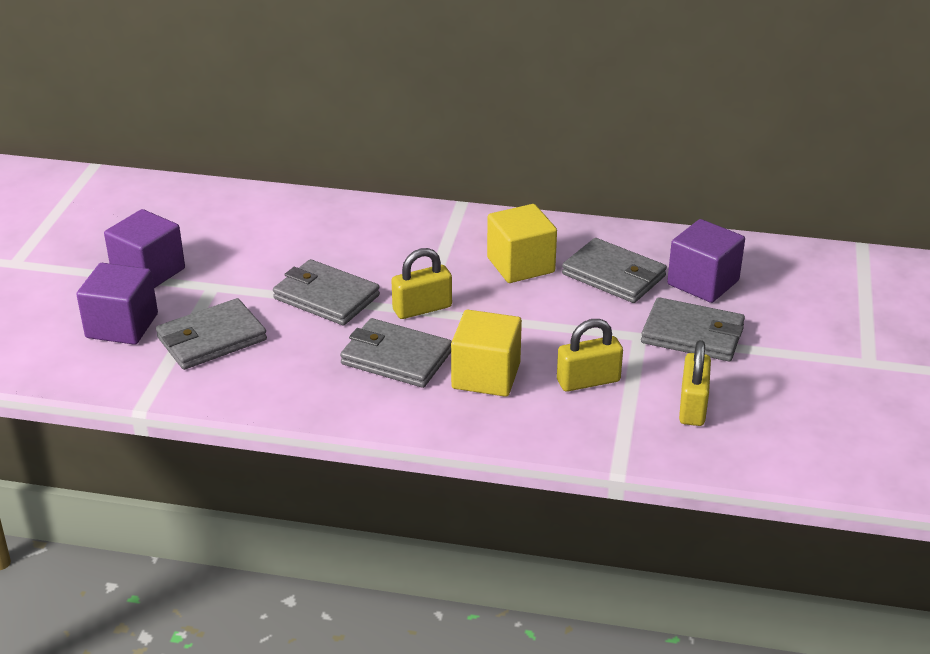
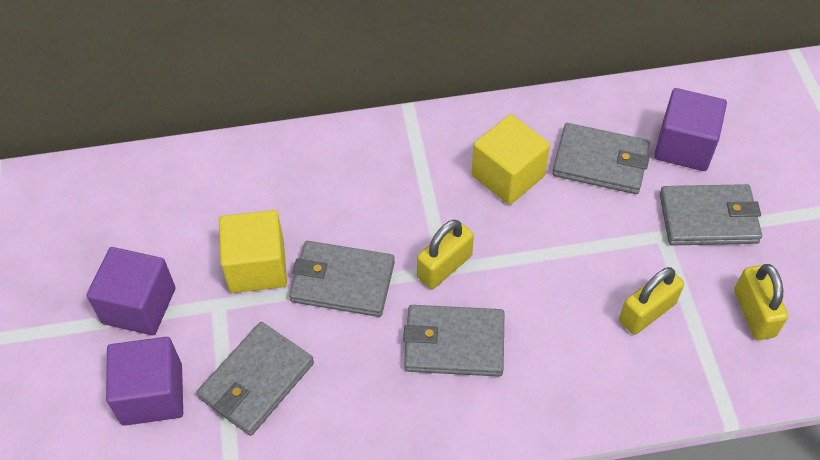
camera: 20 degrees left, 20 degrees up
(486, 376) = (551, 338): yellow cube -> yellow cube (257, 266)

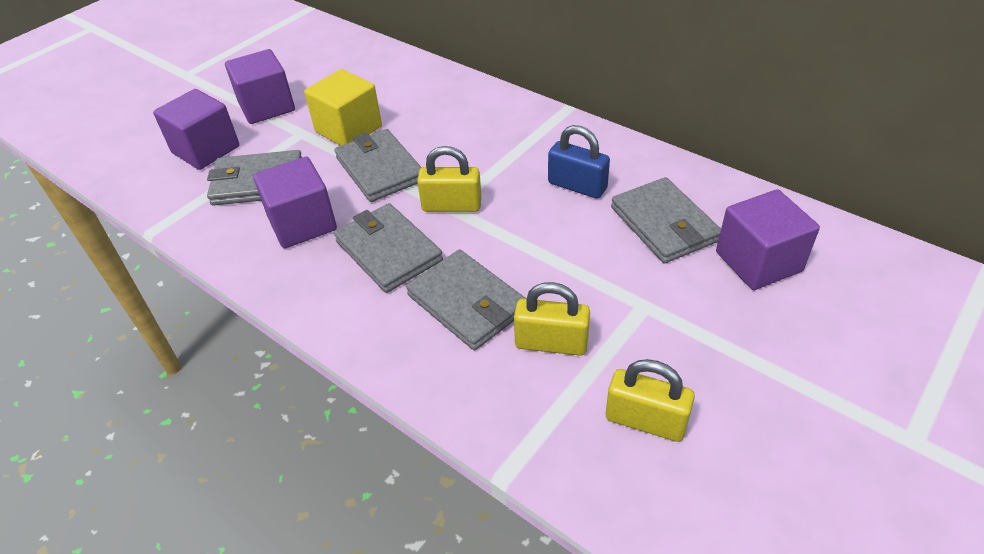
camera: 50 degrees right, 10 degrees down
(354, 381) = (302, 223): none -> purple cube
(508, 175) = (577, 186): yellow cube -> blue padlock
(708, 218) = (705, 324): grey wallet -> grey wallet (467, 303)
(754, 313) = (645, 420): yellow padlock -> yellow padlock turned 75 degrees clockwise

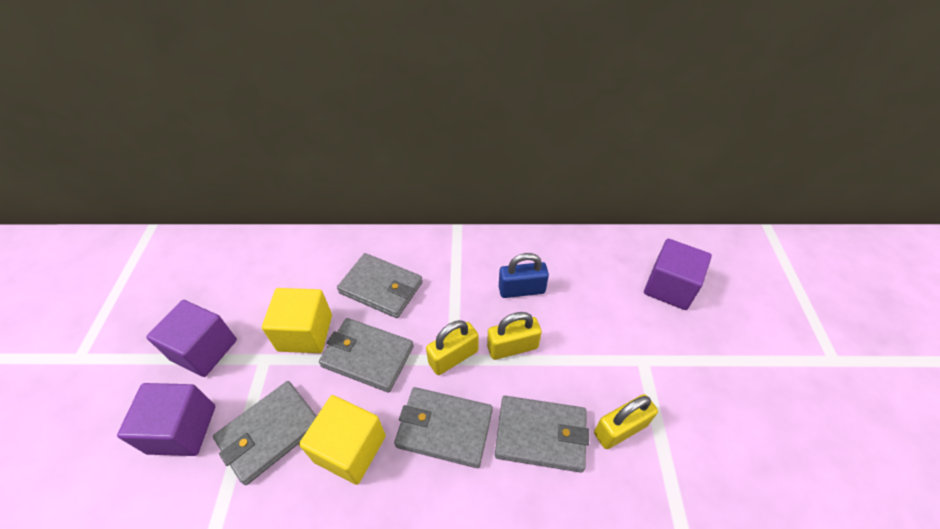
camera: 40 degrees left, 5 degrees up
(302, 223) = (350, 448): purple cube -> yellow cube
(645, 420) = (720, 447): yellow padlock -> yellow padlock (512, 347)
(664, 224) = (598, 290): grey wallet -> grey wallet (381, 288)

